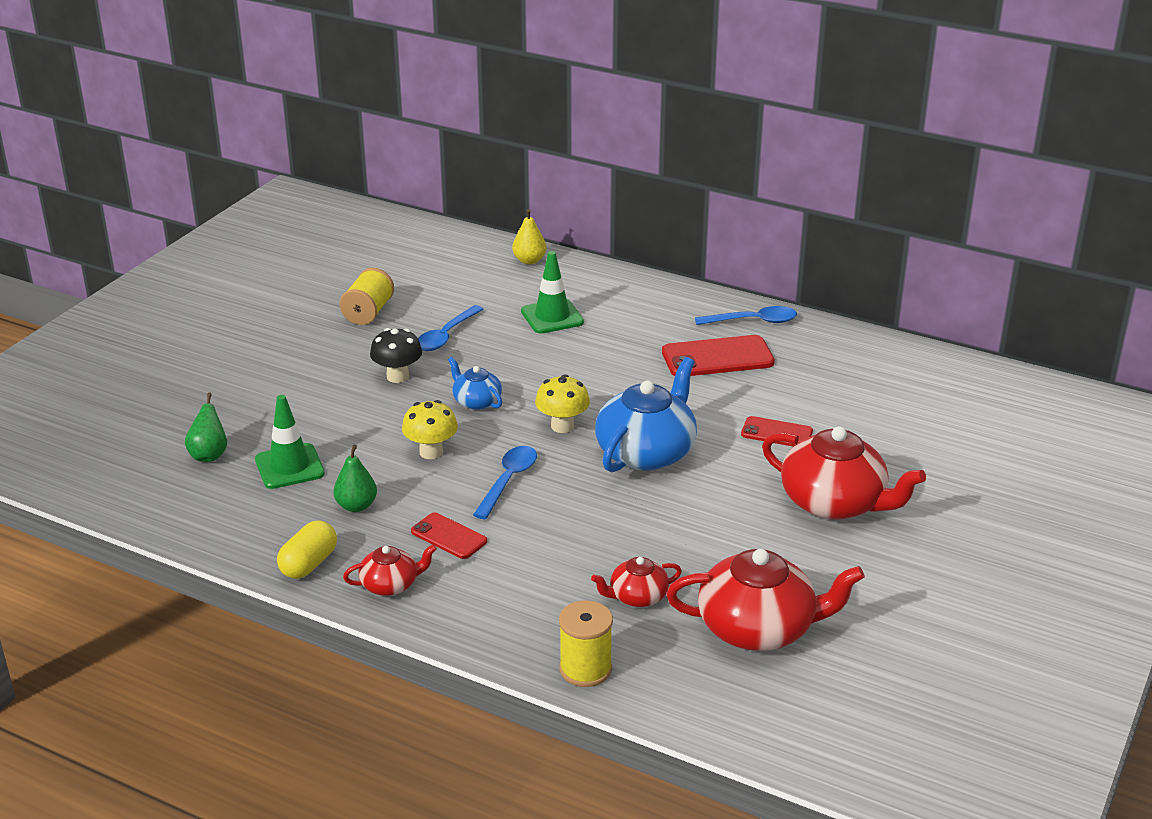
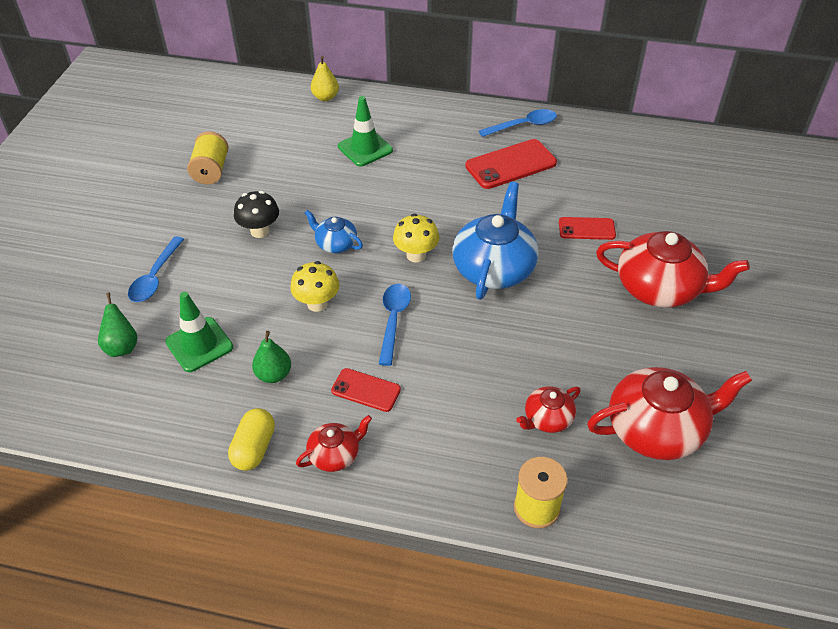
camera: 15 degrees left, 15 degrees up
(446, 336) = (285, 182): blue spoon -> blue spoon (155, 277)

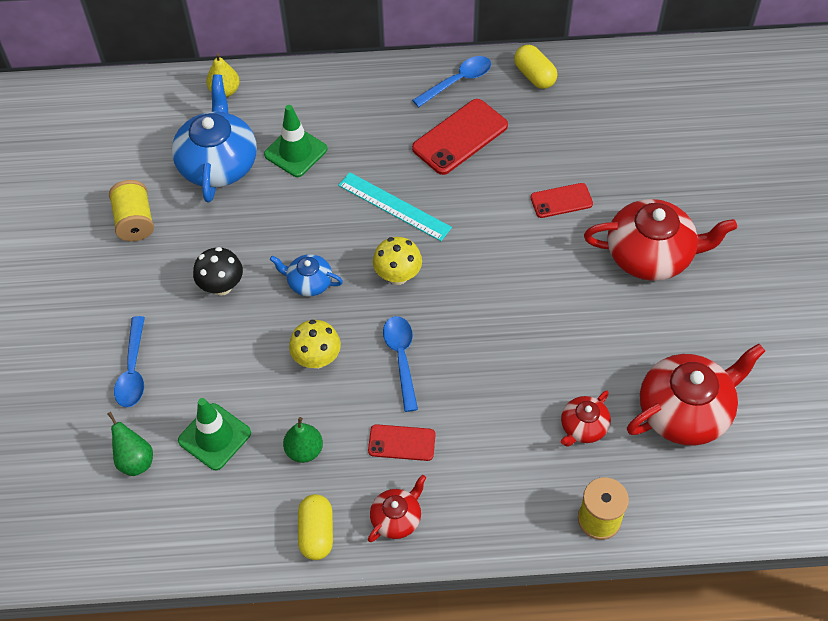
camera: 15 degrees left, 10 degrees up
(433, 203) = (394, 206): none -> turquoise ruler
(494, 268) = (482, 271): blue teapot -> blue teapot (218, 163)
(592, 134) = (534, 76): none -> yellow capsule

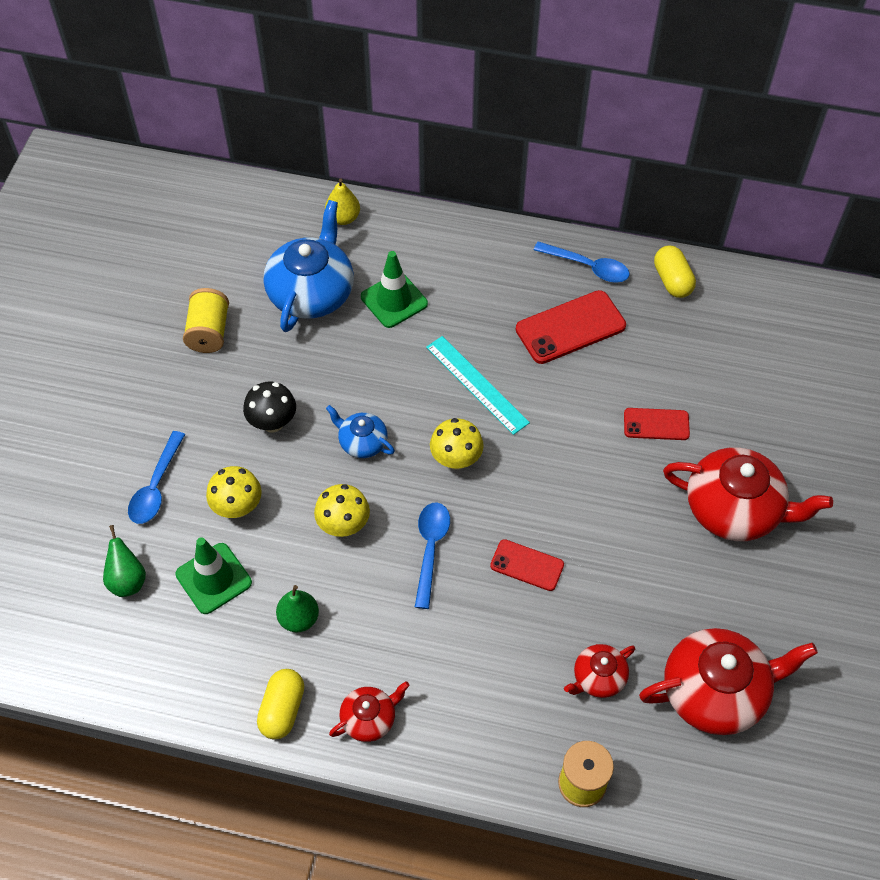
camera: 15 degrees right, 0 degrees up
(215, 369) = (237, 507): none -> yellow mushroom
(401, 443) = (401, 639): red phone -> red phone (527, 565)
(457, 81) = (587, 267): blue spoon -> blue spoon turned 45 degrees clockwise

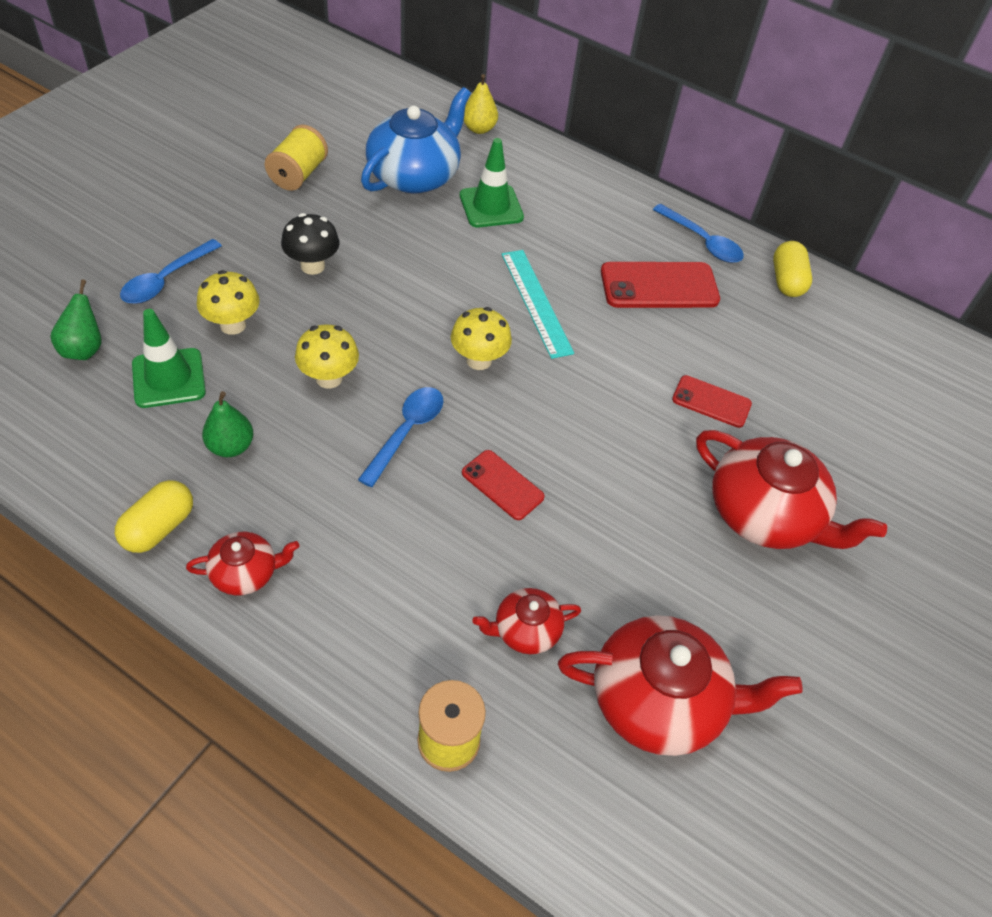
camera: 15 degrees right, 5 degrees down
(362, 442) = (391, 312): blue teapot -> none

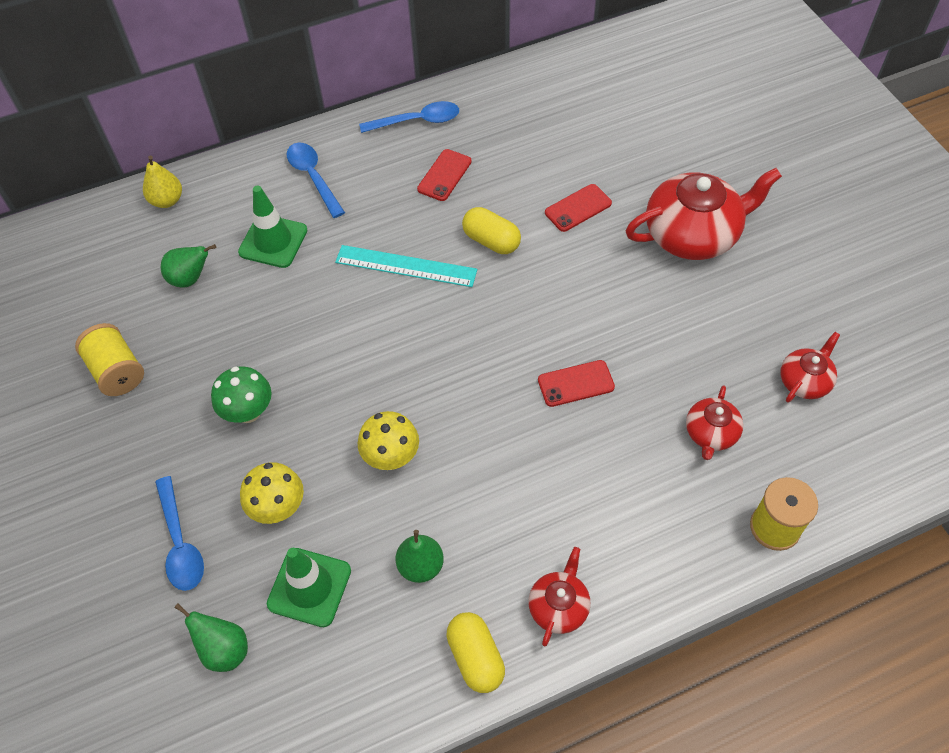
camera: 50 degrees left, 5 degrees up
(312, 266) = (248, 412): black mushroom -> green mushroom
(406, 432) = (485, 425): blue spoon -> blue spoon (313, 177)
(415, 175) = (190, 279): blue teapot -> green pear
(479, 360) = (442, 337): yellow mushroom -> none
(659, 286) = (444, 175): red phone -> red phone, size x0.60
(659, 700) = (805, 381): red teapot -> red teapot, size x0.51
(787, 281) = (493, 94): yellow capsule -> yellow capsule (491, 241)

